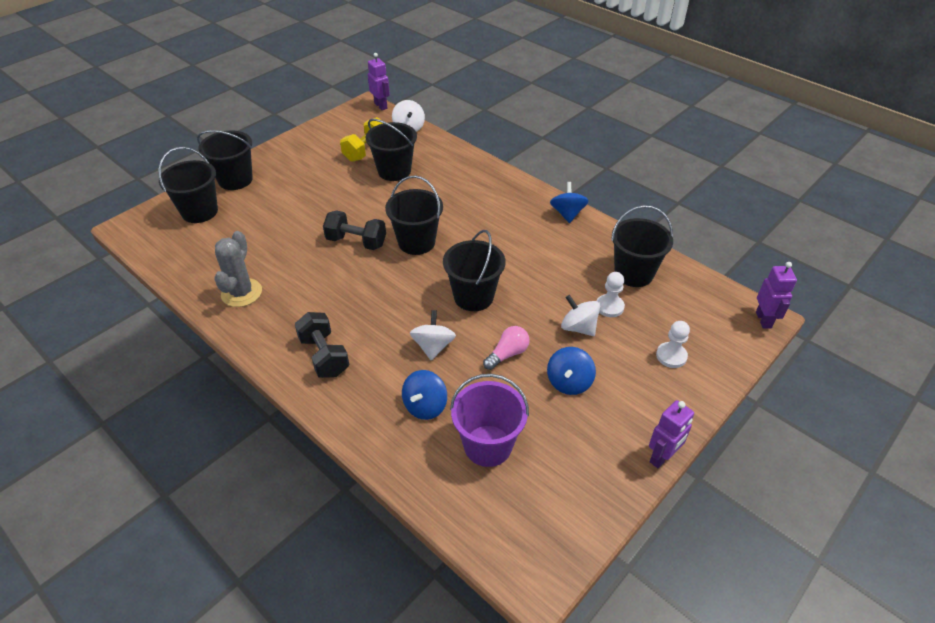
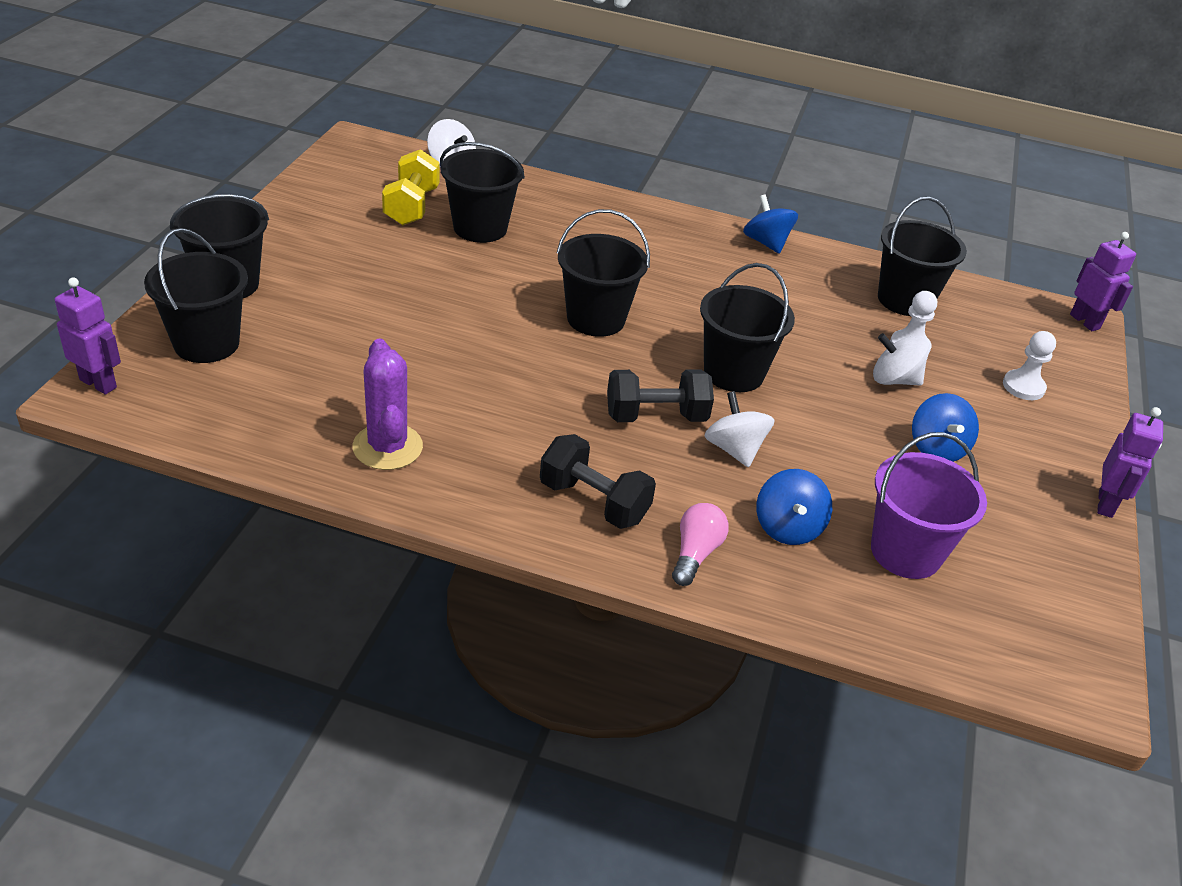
camera: 30 degrees left, 5 degrees down
(241, 293) = (387, 447): grey cactus -> purple cactus
(356, 242) = (507, 336): black dumbbell -> black dumbbell (656, 416)
(381, 106) = (380, 139): purple robot -> purple robot (98, 383)
(507, 354) = (836, 434): pink light bulb -> pink light bulb (695, 553)

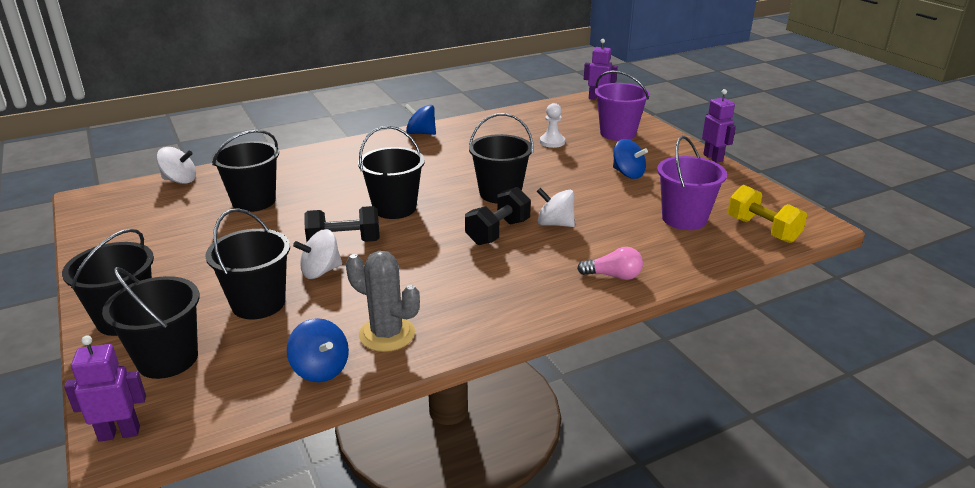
camera: 40 degrees left, 10 degrees down
(387, 447) = (387, 334): purple cactus -> grey cactus
(412, 207) = (190, 212): yellow dumbbell -> yellow dumbbell (762, 230)
(594, 502) = (534, 286): black dumbbell -> black dumbbell (344, 243)
(695, 553) = (613, 276): pink light bulb -> pink light bulb turned 120 degrees clockwise
(788, 527) = (629, 240): blue spinning top -> blue spinning top (320, 369)
(894, 380) = (568, 158): white spinning top -> white spinning top (321, 271)
(904, 300) = (519, 125): black bucket -> black bucket (258, 303)
(1023, 387) = (618, 133): white pawn -> purple bucket

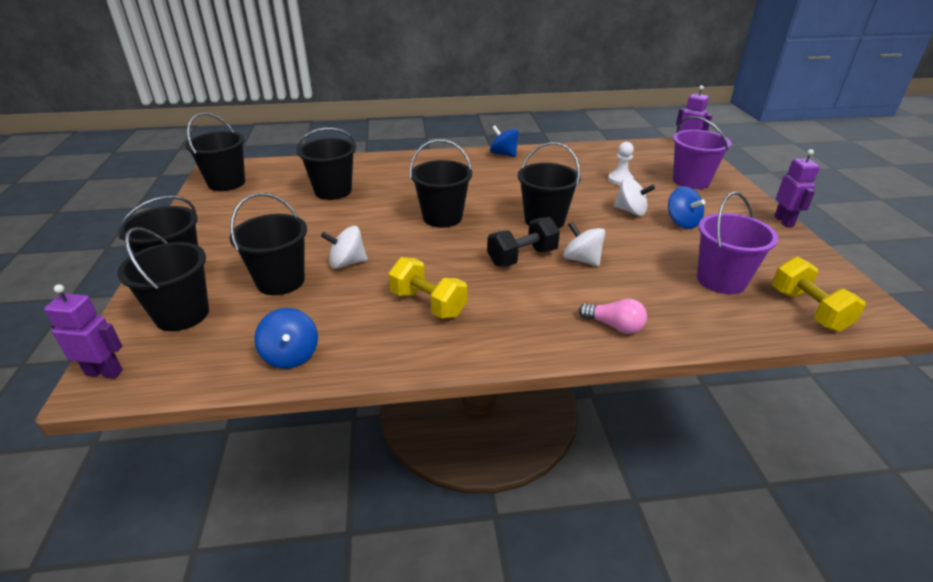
camera: 20 degrees right, 5 degrees up
(113, 213) = (226, 183): none -> black bucket
(180, 180) = (290, 164): white spinning top -> white spinning top (630, 211)
(344, 243) = (382, 241): black dumbbell -> none
(387, 334) = (366, 335): grey cactus -> none
(431, 293) = (428, 304): none -> yellow dumbbell

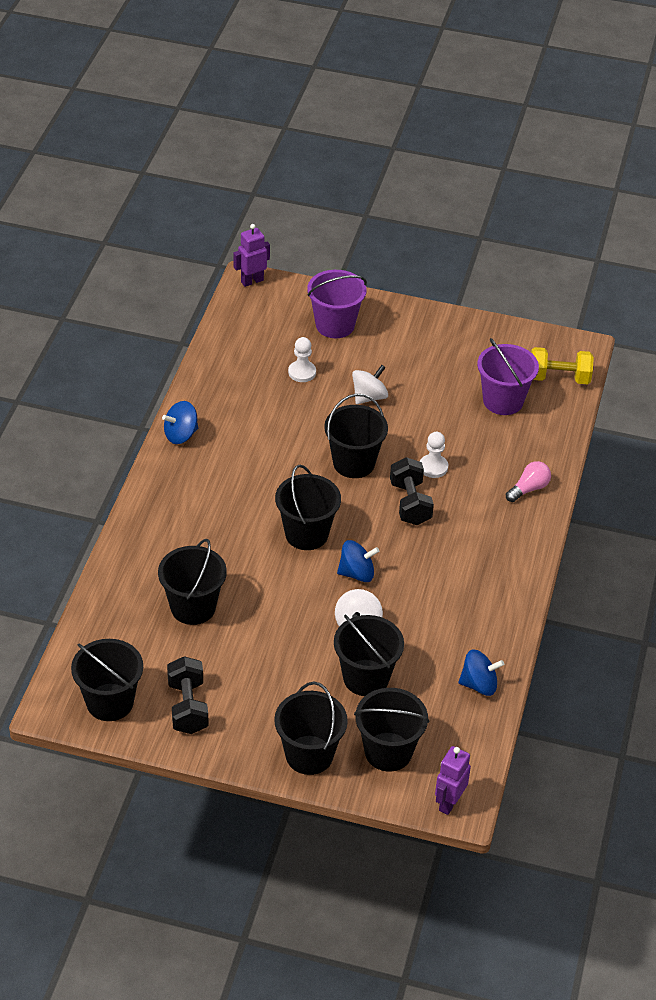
camera: 70 degrees left, 10 degrees up
(226, 209) = (187, 707): none -> black dumbbell
(428, 304) = (450, 586): yellow dumbbell -> none
(581, 259) = (433, 467): white spinning top -> white pawn
(682, 222) = (408, 375): blue spinning top -> blue spinning top (357, 573)
(784, 221) = (440, 312): purple robot -> none

